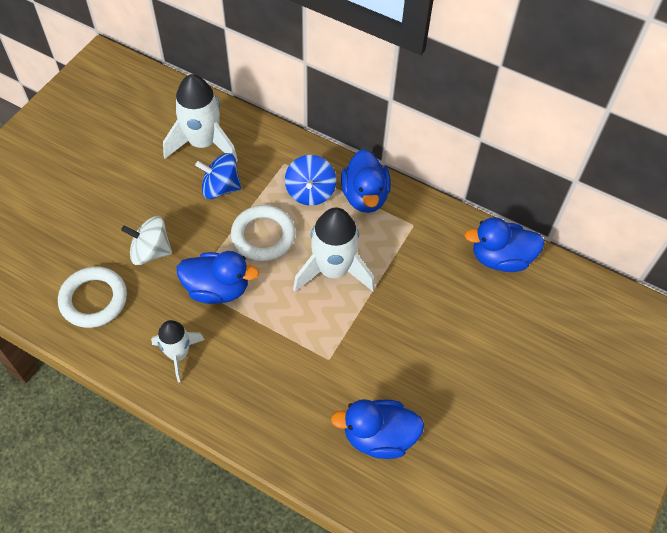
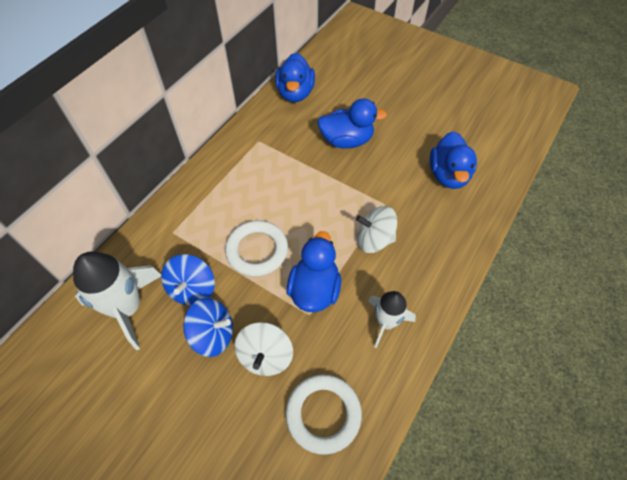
camera: 85 degrees left, 0 degrees up
(278, 346) = (374, 239): none -> white spinning top
(310, 192) = (211, 211): blue spinning top -> blue spinning top (213, 334)
(333, 270) = (299, 197): white rocket -> none
(365, 196) = (223, 171): blue duck -> blue duck (346, 140)

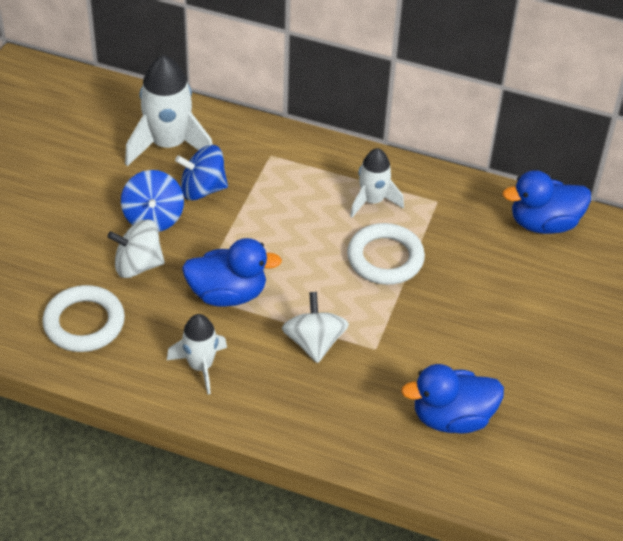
camera: 75 degrees right, 10 degrees down
(246, 176) = (372, 201): none -> white rocket
(257, 250) = (266, 233): white ring -> white ring (385, 258)
(346, 140) = (474, 293): blue duck -> none

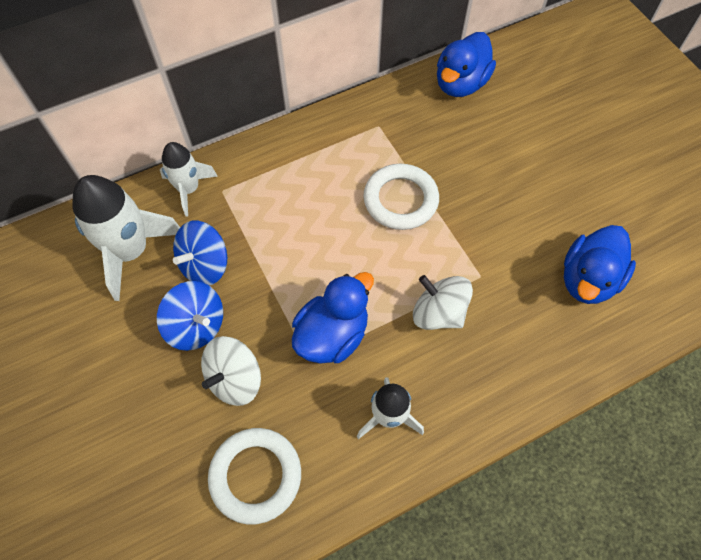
camera: 45 degrees left, 15 degrees up
(372, 201) = (338, 163): white rocket -> white rocket (189, 189)

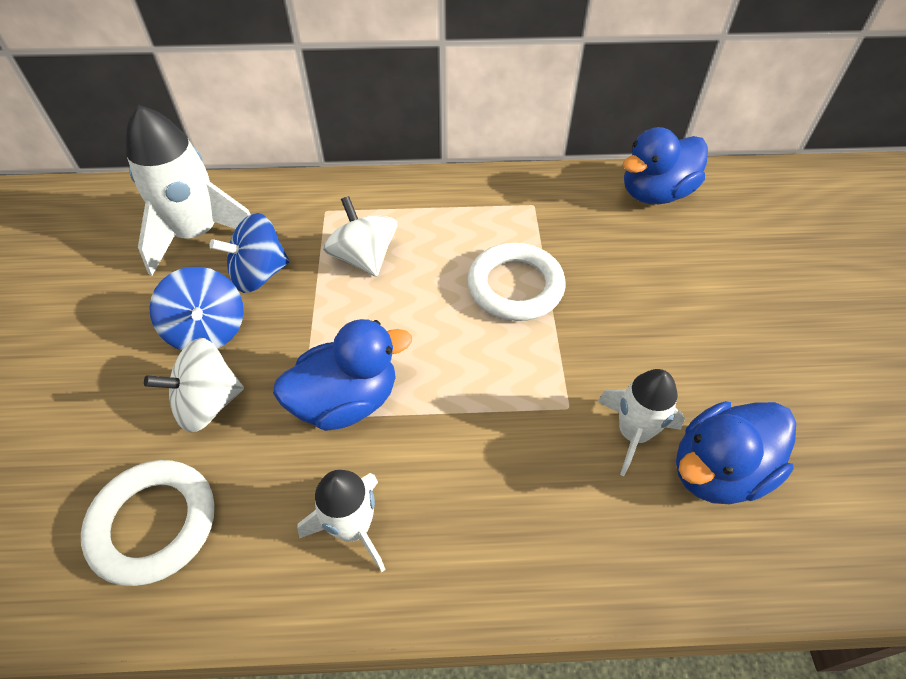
camera: 25 degrees right, 10 degrees down
(189, 189) = (293, 198): white rocket -> white rocket (633, 433)
(438, 313) = (489, 429): white spinning top -> white spinning top (364, 258)

